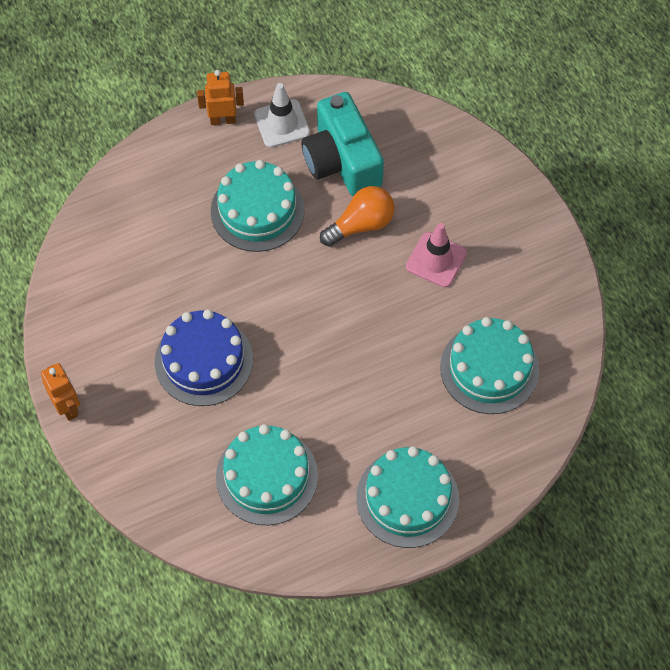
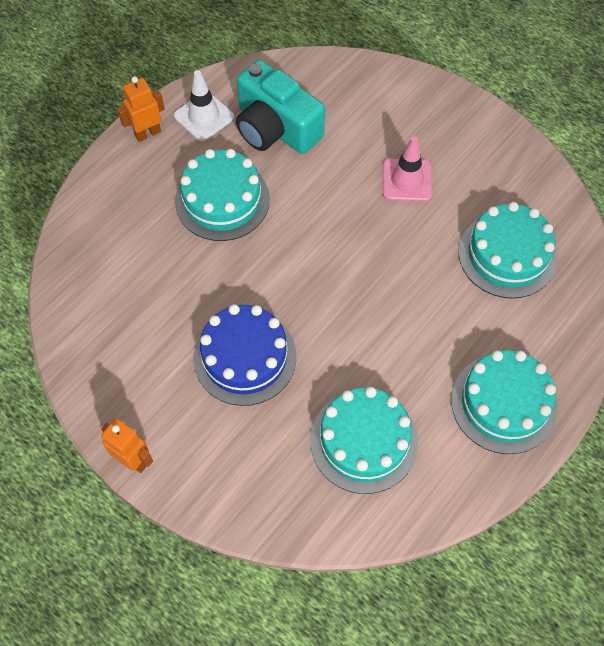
camera: 25 degrees left, 0 degrees up
(361, 224) = (323, 176): orange light bulb -> none

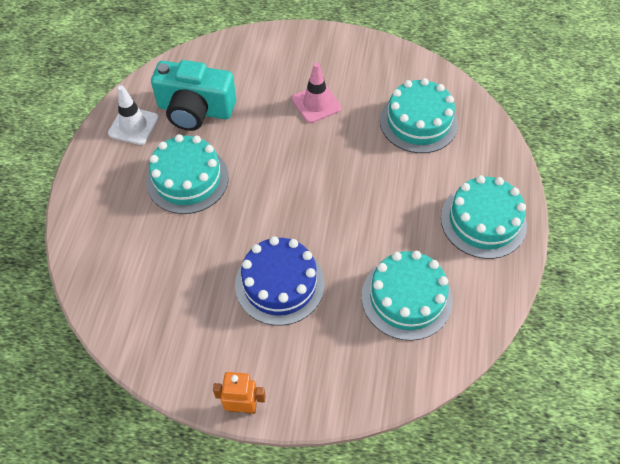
camera: 30 degrees left, 5 degrees down
(147, 133) = (95, 157): orange robot -> none

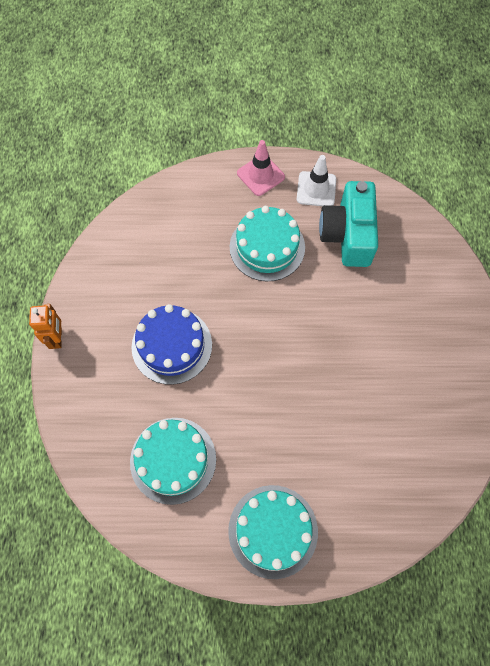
camera: 80 degrees right, 10 degrees up
(316, 103) = (385, 342): pink traffic cone -> pink traffic cone (260, 175)
(418, 122) = (388, 450): turquoise cake -> none

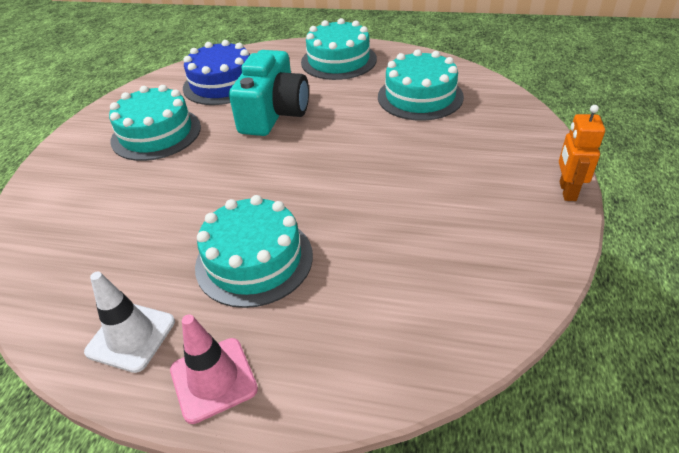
camera: 165 degrees left, 25 degrees down
(172, 345) = (413, 171): blue cake -> blue cake (222, 84)
(348, 235) = (129, 261): turquoise camera -> turquoise camera (274, 113)
(410, 368) = (156, 133): none -> turquoise cake

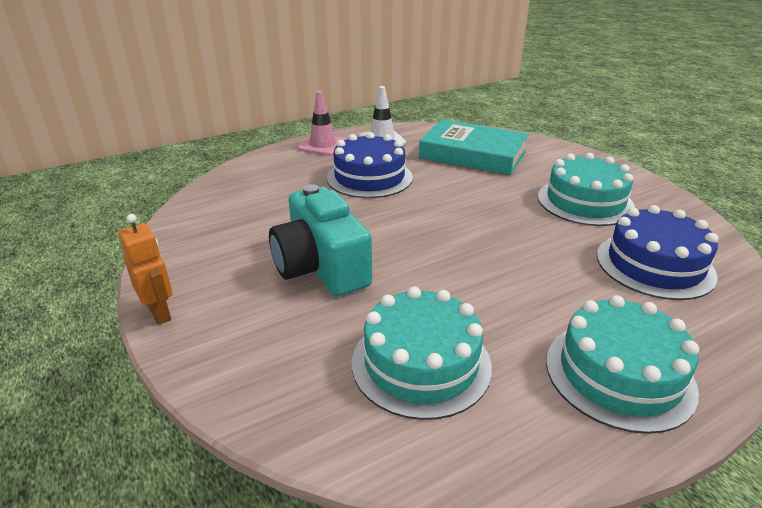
camera: 135 degrees right, 10 degrees down
(106, 235) = (473, 154): none -> turquoise book
(254, 260) = (369, 177): turquoise cake -> blue cake
(274, 113) = (536, 260): turquoise camera -> turquoise camera (321, 267)

